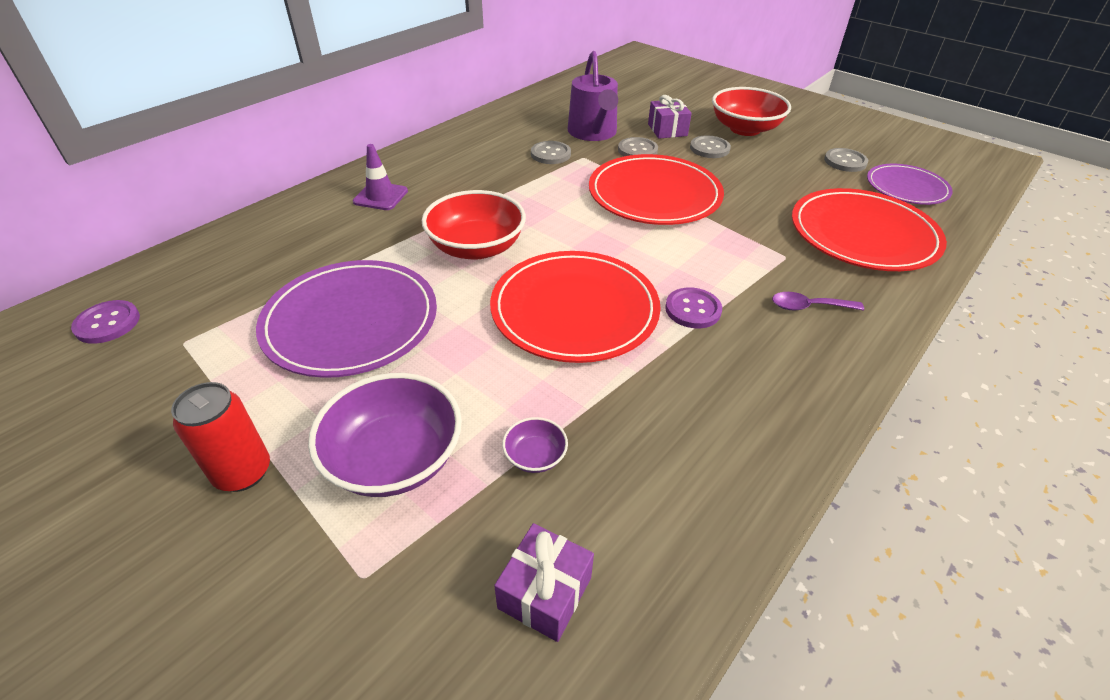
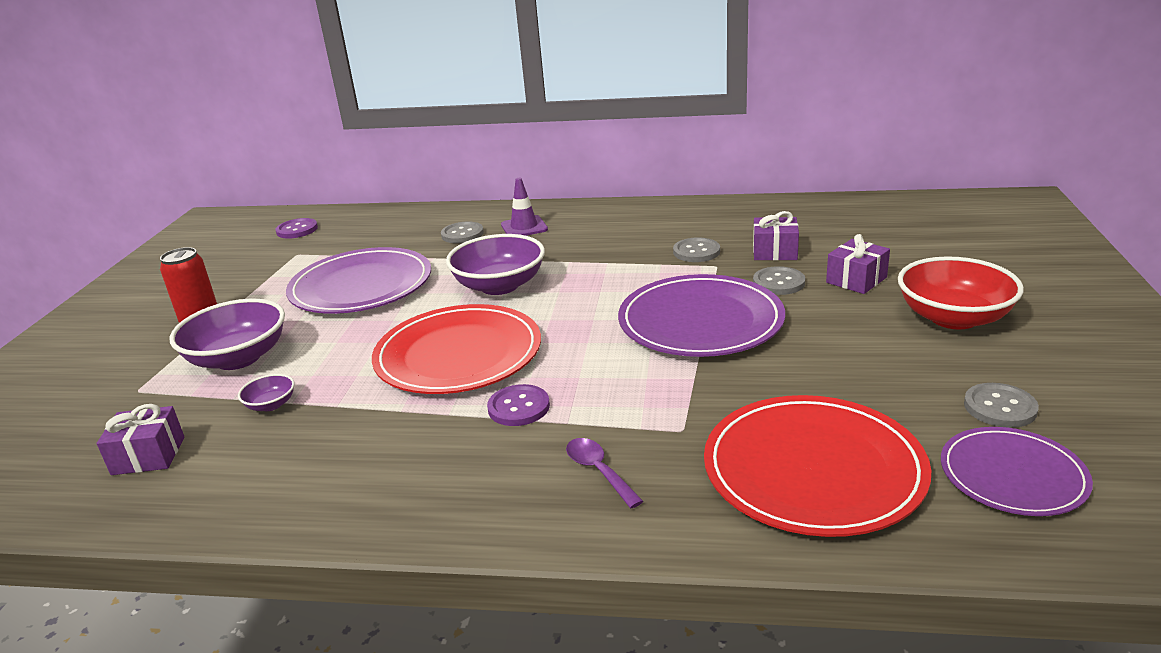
camera: 60 degrees right, 15 degrees down
(476, 247) = (499, 286): red bowl -> purple bowl
(593, 133) = (774, 252): purple watering can -> purple gift
(654, 194) = (700, 321): red plate -> purple plate
(709, 148) = (857, 315): grey button -> grey button (462, 234)

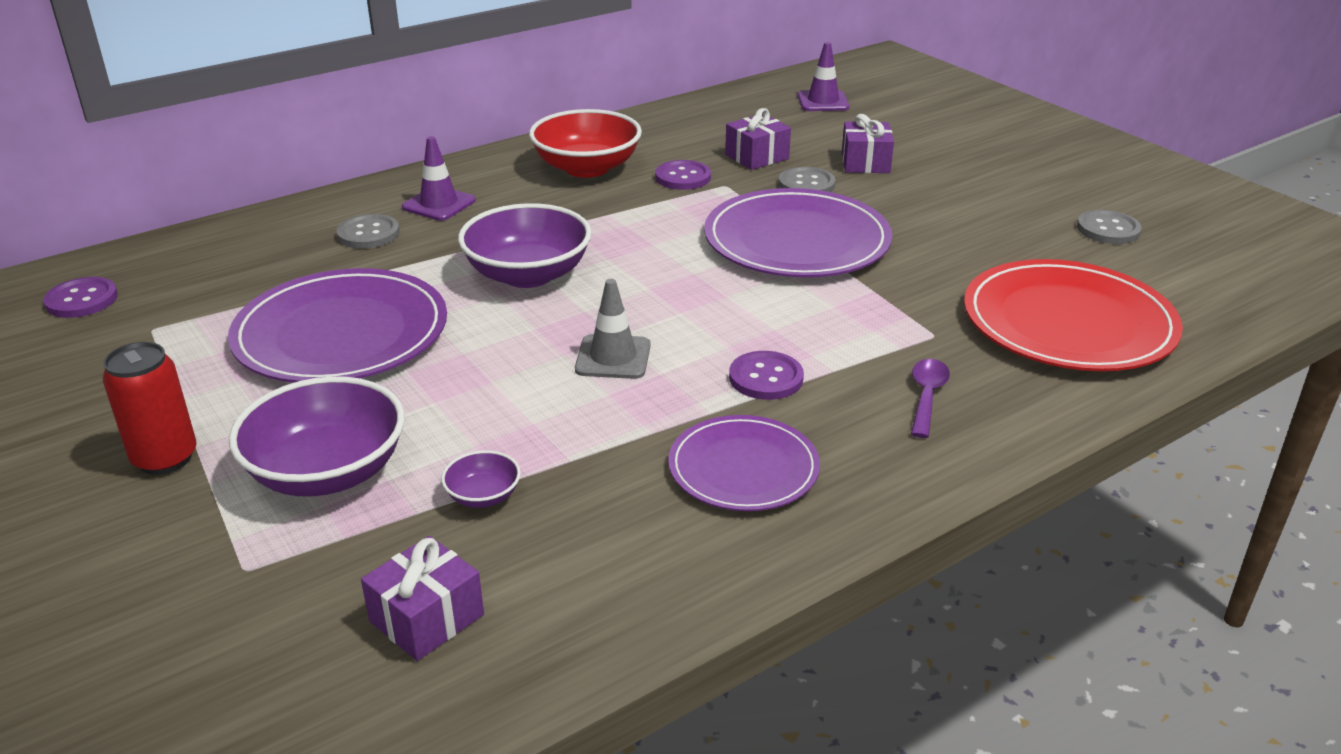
camera: 45 degrees left, 5 degrees up
(458, 355) = (613, 357): red plate -> grey traffic cone
(598, 471) = (926, 396): purple spoon -> purple spoon turned 90 degrees clockwise
(696, 252) = (683, 177): grey button -> purple button
(901, 223) = (823, 101): none -> purple traffic cone
(953, 318) = (982, 172): red bowl -> red bowl (587, 168)
(1012, 475) = (1180, 273): purple plate -> purple plate (743, 468)

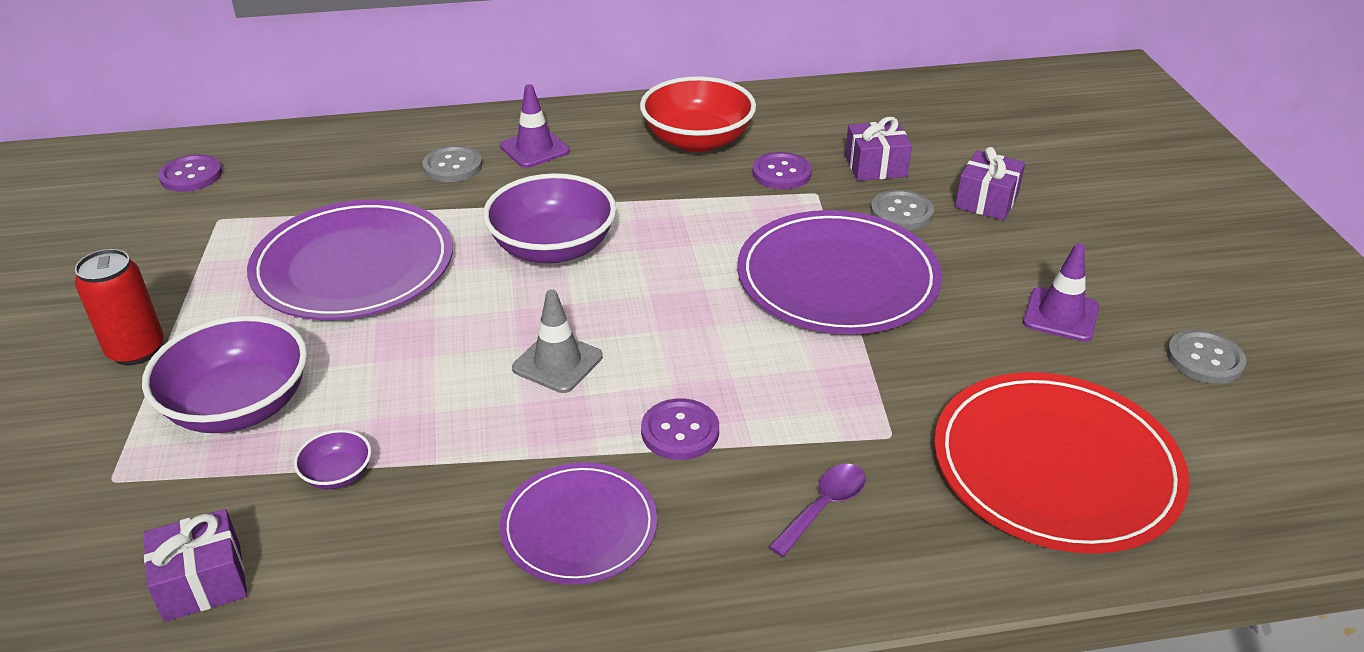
camera: 25 degrees right, 5 degrees up
(823, 101) = (1000, 113): purple traffic cone -> purple traffic cone (1060, 315)

